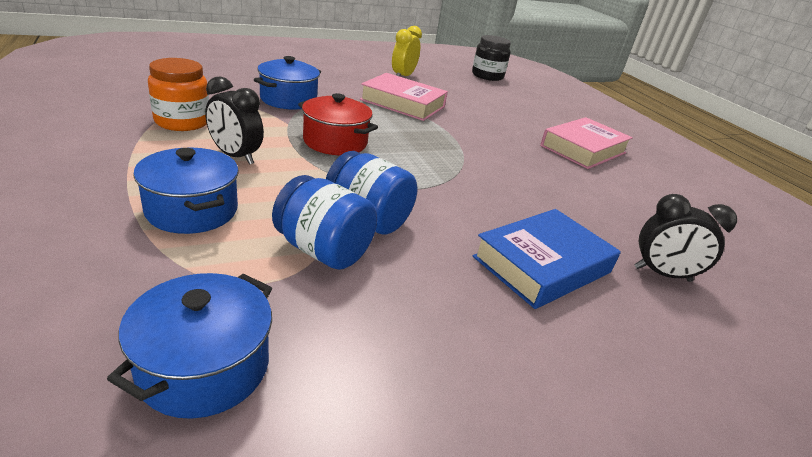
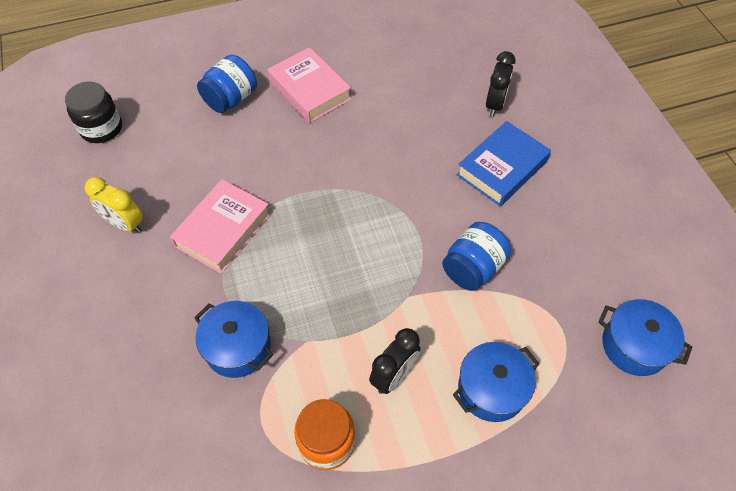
camera: 80 degrees left, 25 degrees up
(323, 250) = (519, 296): blue jar -> blue jar (231, 99)
(335, 142) = (343, 295): red pot -> none
(542, 265) = (502, 168): blue book -> blue book turned 75 degrees clockwise

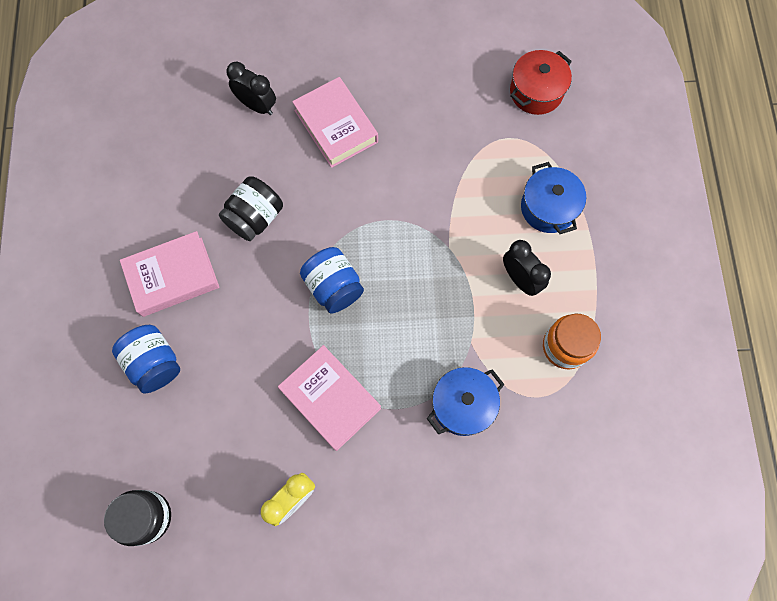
camera: 75 degrees left, 15 degrees up
(383, 131) = (255, 218): none -> black jar
(473, 268) = (435, 186): blue jar -> blue jar (333, 287)
(502, 168) = (336, 126): blue book -> pink book
(634, 346) = (536, 92): blue pot -> red pot

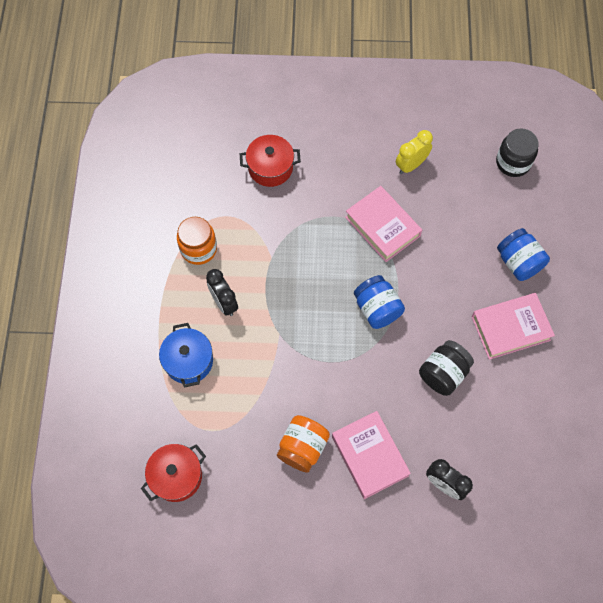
camera: 175 degrees left, 5 degrees down
(408, 129) = (302, 447): none -> orange jar
(462, 405) = (284, 215): blue pot -> none
(490, 477) = (270, 168): none -> red pot

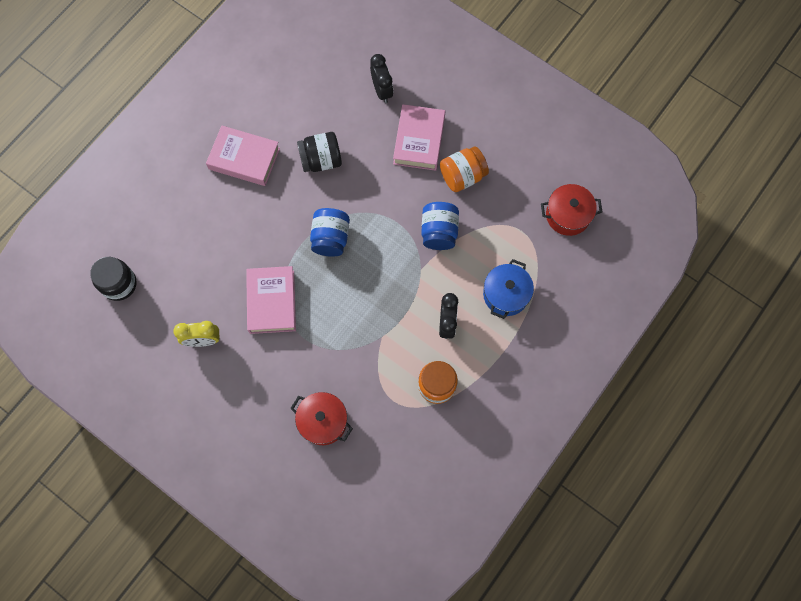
camera: 145 degrees left, 5 degrees up
(518, 262) = (193, 201): blue jar -> blue jar (439, 232)

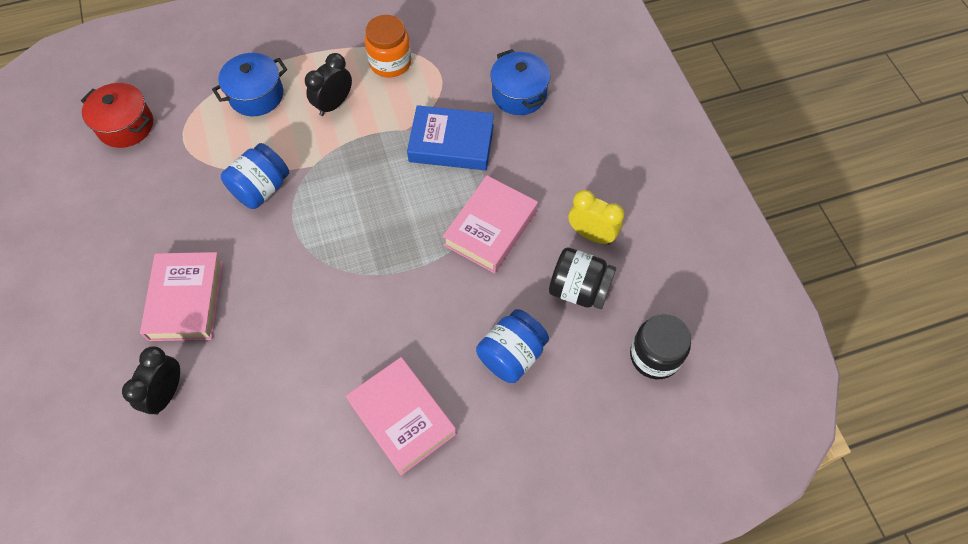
camera: 145 degrees left, 10 degrees down
(321, 160) = (313, 352): black jar -> black jar (579, 289)
(323, 421) = (519, 94): red pot -> blue pot
(331, 238) = (377, 254): blue jar -> blue jar (511, 355)
(342, 347) = (451, 143): none -> blue book
(419, 140) = (186, 300): pink book -> pink book turned 45 degrees counterclockwise
(462, 176) = (182, 229): orange jar -> none

